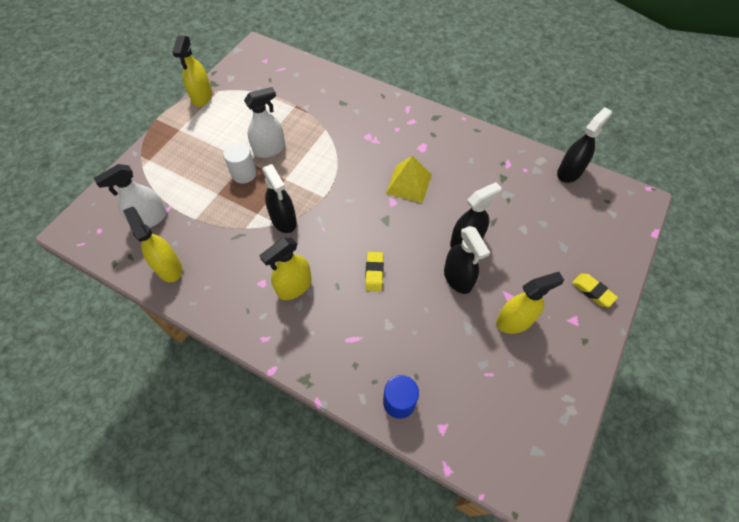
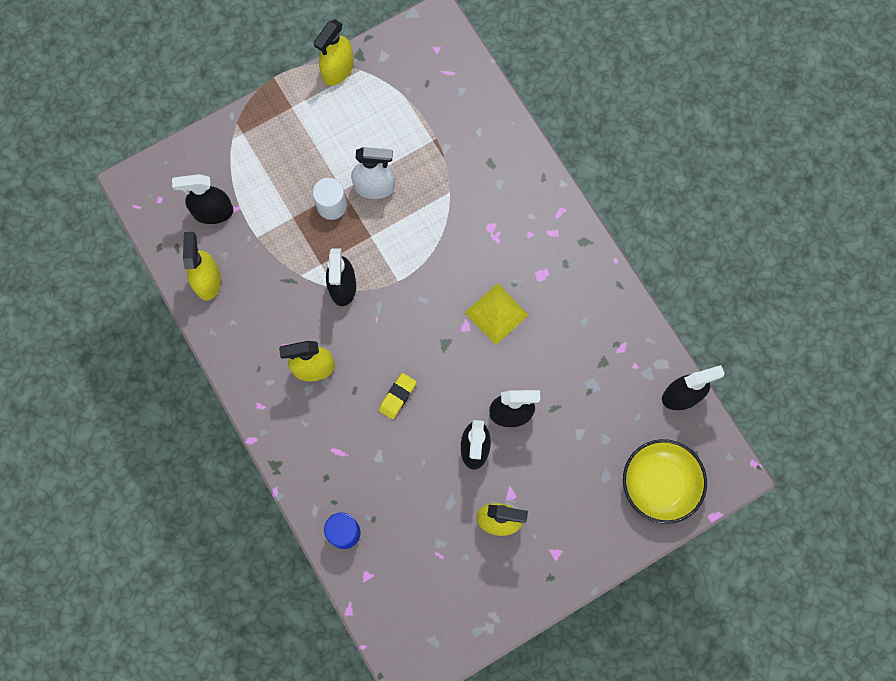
camera: 30 degrees right, 15 degrees up
(149, 219) = (213, 212): white spray bottle -> black spray bottle
(592, 291) = (596, 537): yellow eraser -> none
(603, 232) = (659, 484): none -> yellow bowl

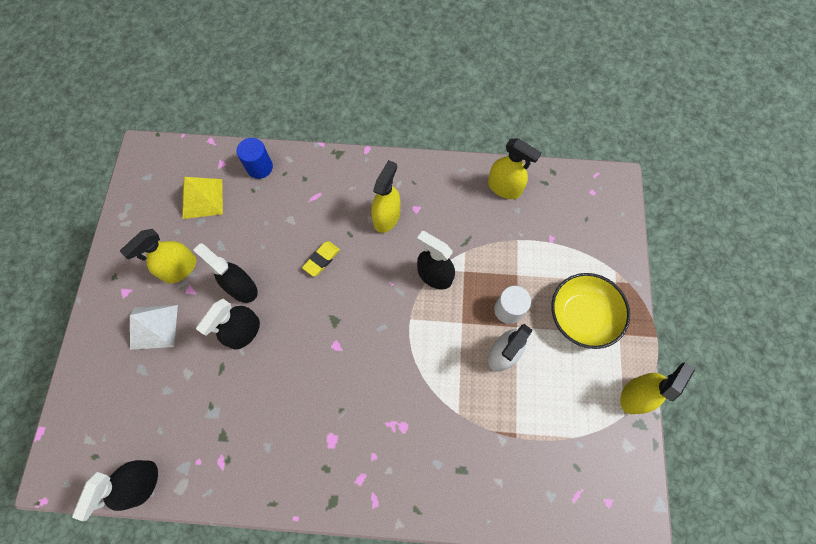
camera: 125 degrees right, 5 degrees down
(213, 212) = (558, 222): black spray bottle -> none
(338, 70) = (635, 395): yellow spray bottle -> yellow spray bottle turned 60 degrees clockwise
(397, 397) = (321, 259): yellow eraser -> yellow eraser turned 60 degrees clockwise
(496, 313) = (327, 377): yellow pyramid -> yellow pyramid (202, 198)
(564, 497) = (154, 326): none -> white pyramid
(659, 484) = (98, 407): yellow bowl -> yellow bowl (582, 316)

